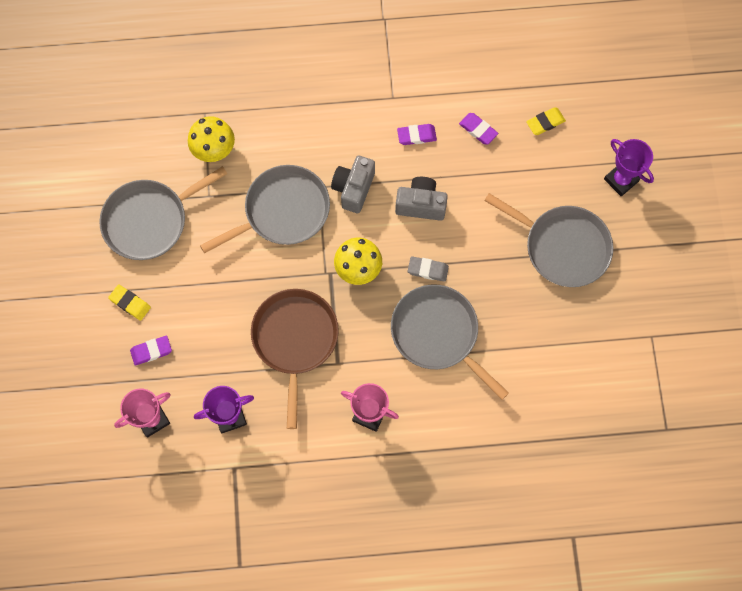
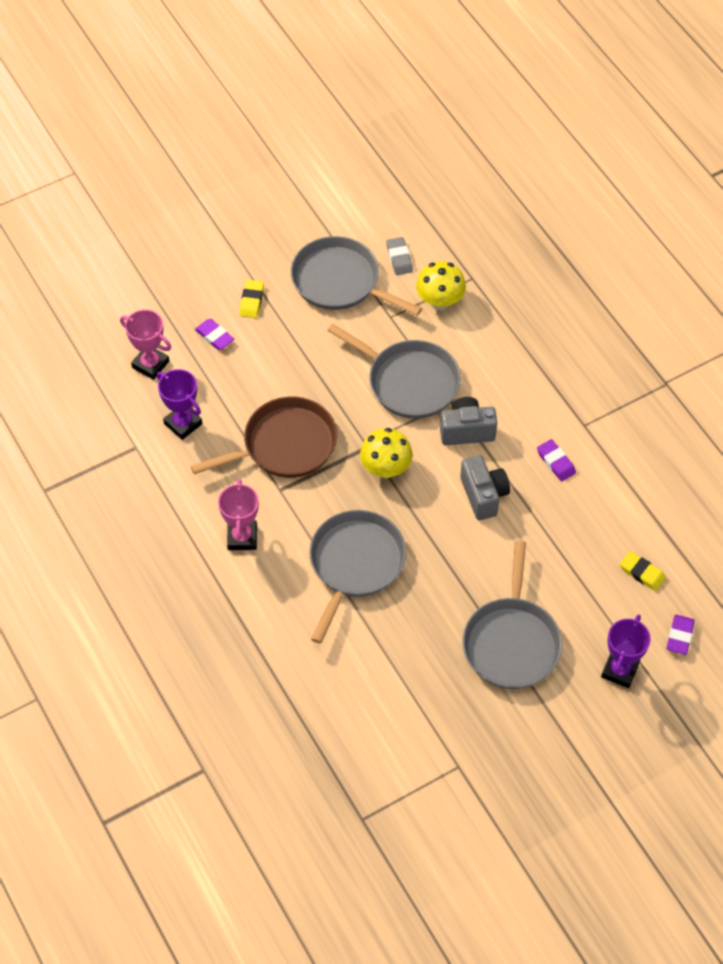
camera: 65 degrees right, 15 degrees down
(428, 270) = (417, 529): grey eraser -> grey eraser (399, 258)
(478, 130) = (595, 514): purple eraser -> purple eraser (680, 636)

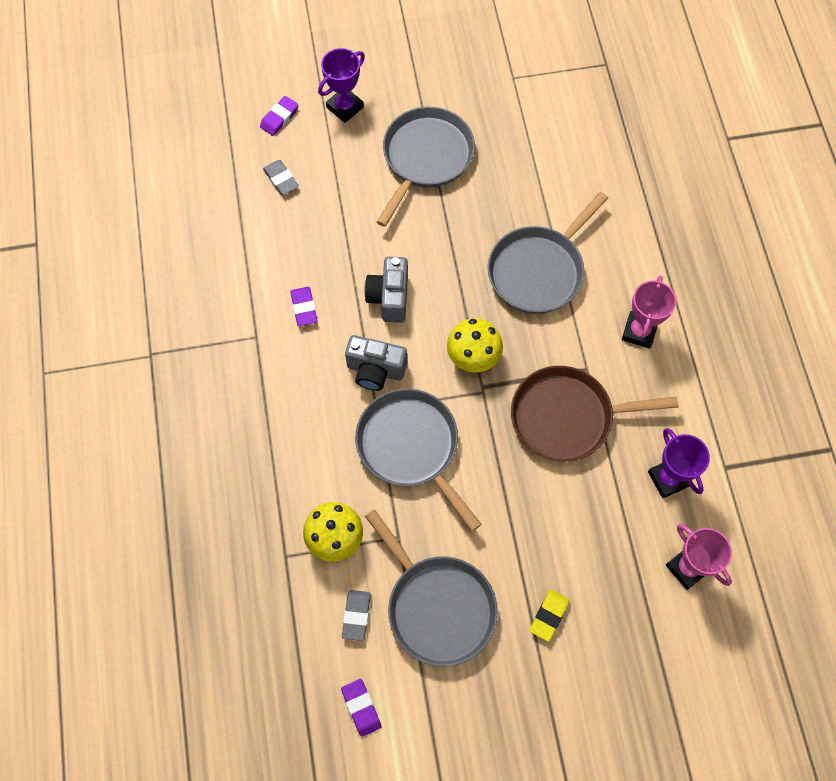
camera: 160 degrees left, 10 degrees up
(214, 336) = (605, 580): purple eraser -> purple eraser (361, 707)
(642, 573) = (281, 179): yellow eraser -> grey eraser

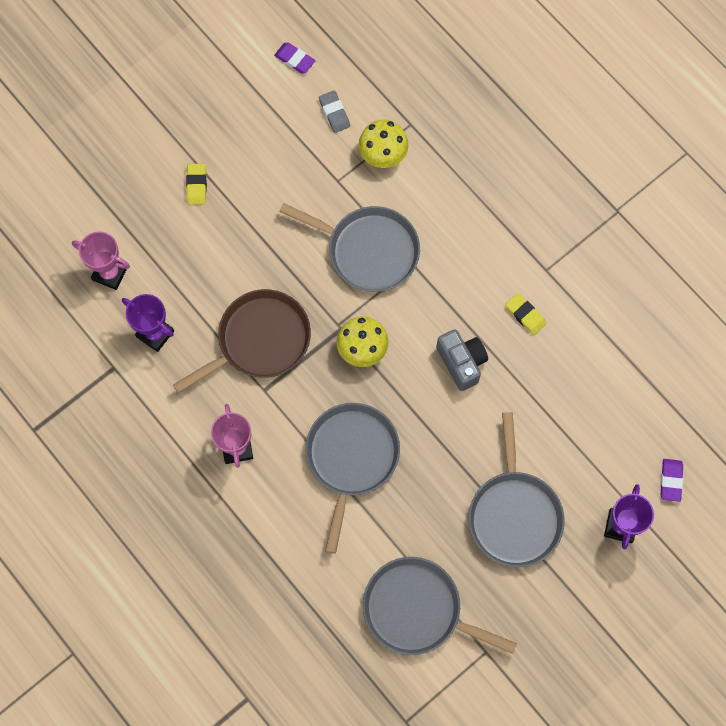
camera: 150 degrees right, 5 degrees up
(281, 179) = (625, 420): grey eraser -> none
(304, 308) = (525, 315): purple eraser -> yellow eraser
(375, 370) = (433, 295): grey camera -> none
(438, 607) = (280, 149): grey pan -> grey pan (417, 609)

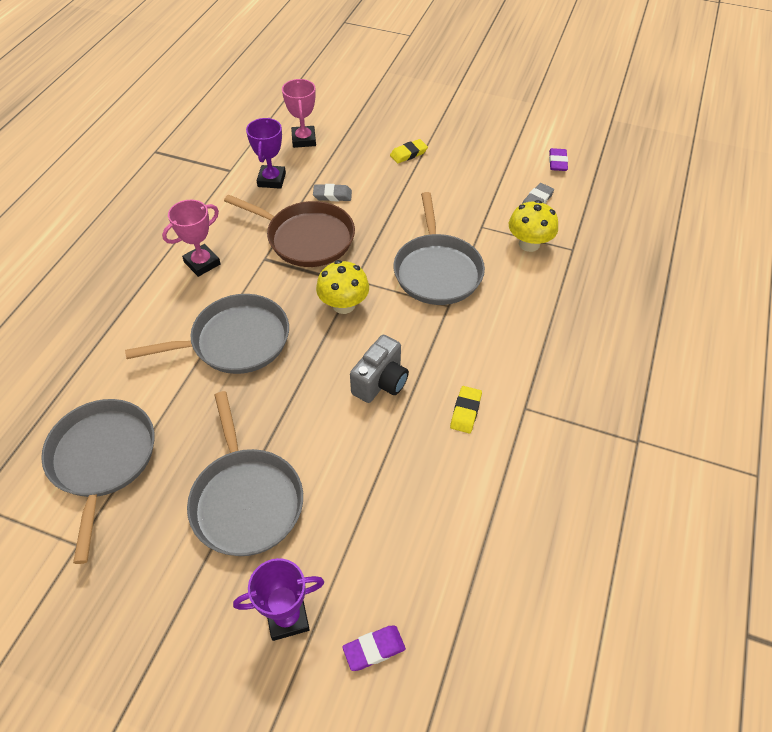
camera: 60 degrees right, 20 degrees down
(214, 288) = (332, 195): none -> grey eraser
(514, 515) = (246, 500): grey pan -> grey pan turned 75 degrees counterclockwise

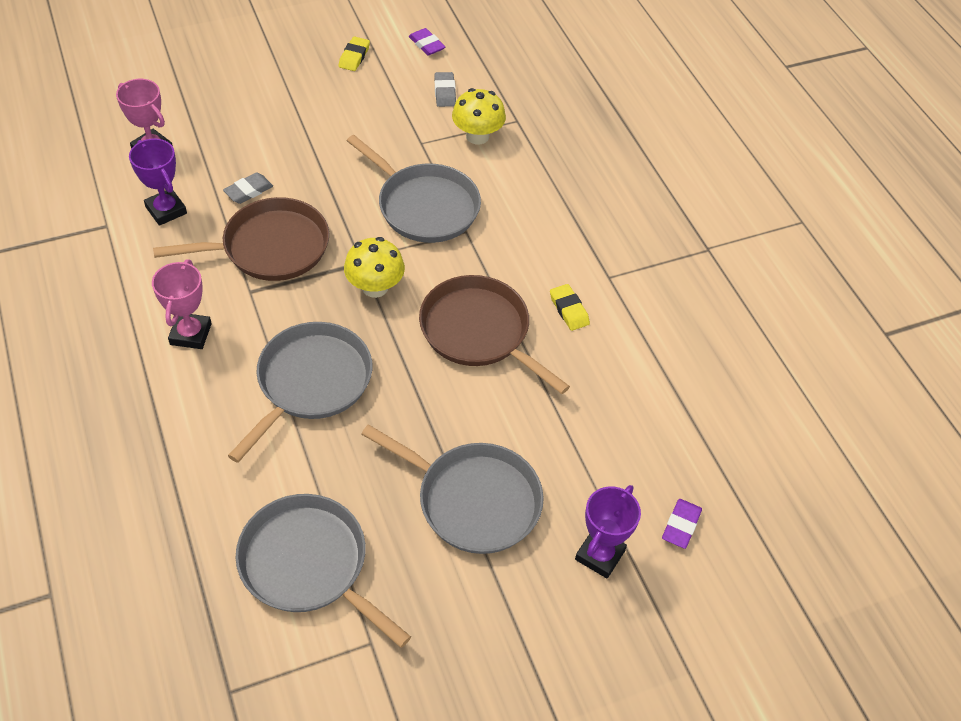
camera: 45 degrees left, 0 degrees up
(380, 382) = (478, 332): grey camera -> brown pan
(408, 154) = (279, 108): yellow eraser -> yellow eraser (354, 57)

